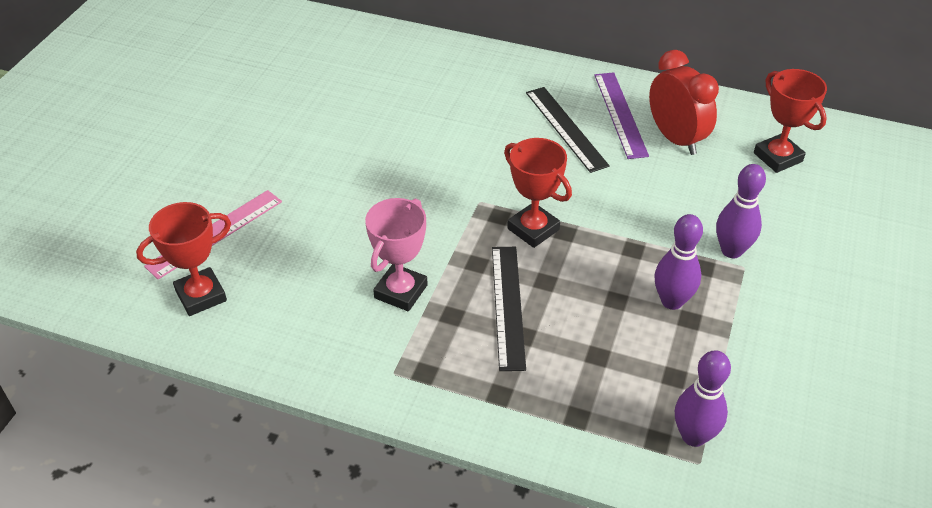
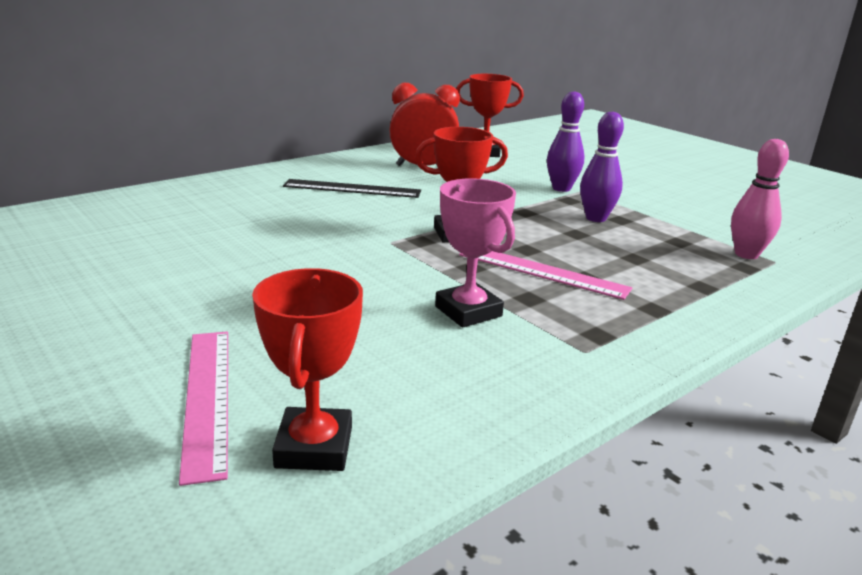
camera: 60 degrees left, 20 degrees down
(508, 306) = (542, 271): black ruler -> pink ruler
(620, 114) = (367, 171): purple ruler -> none
(693, 436) = (746, 254): purple bowling pin -> pink bowling pin

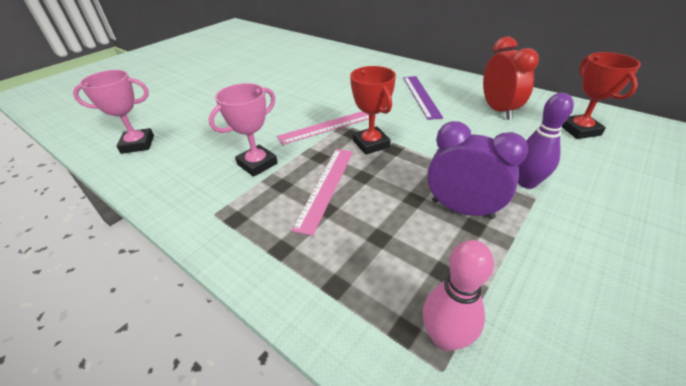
camera: 80 degrees right, 15 degrees up
(207, 397) = (175, 116): pink ruler -> pink ruler (328, 126)
(314, 447) = (138, 144): red trophy -> pink trophy
(352, 189) = (421, 96): black ruler -> purple ruler
(596, 218) = (462, 209): purple bowling pin -> purple clock

